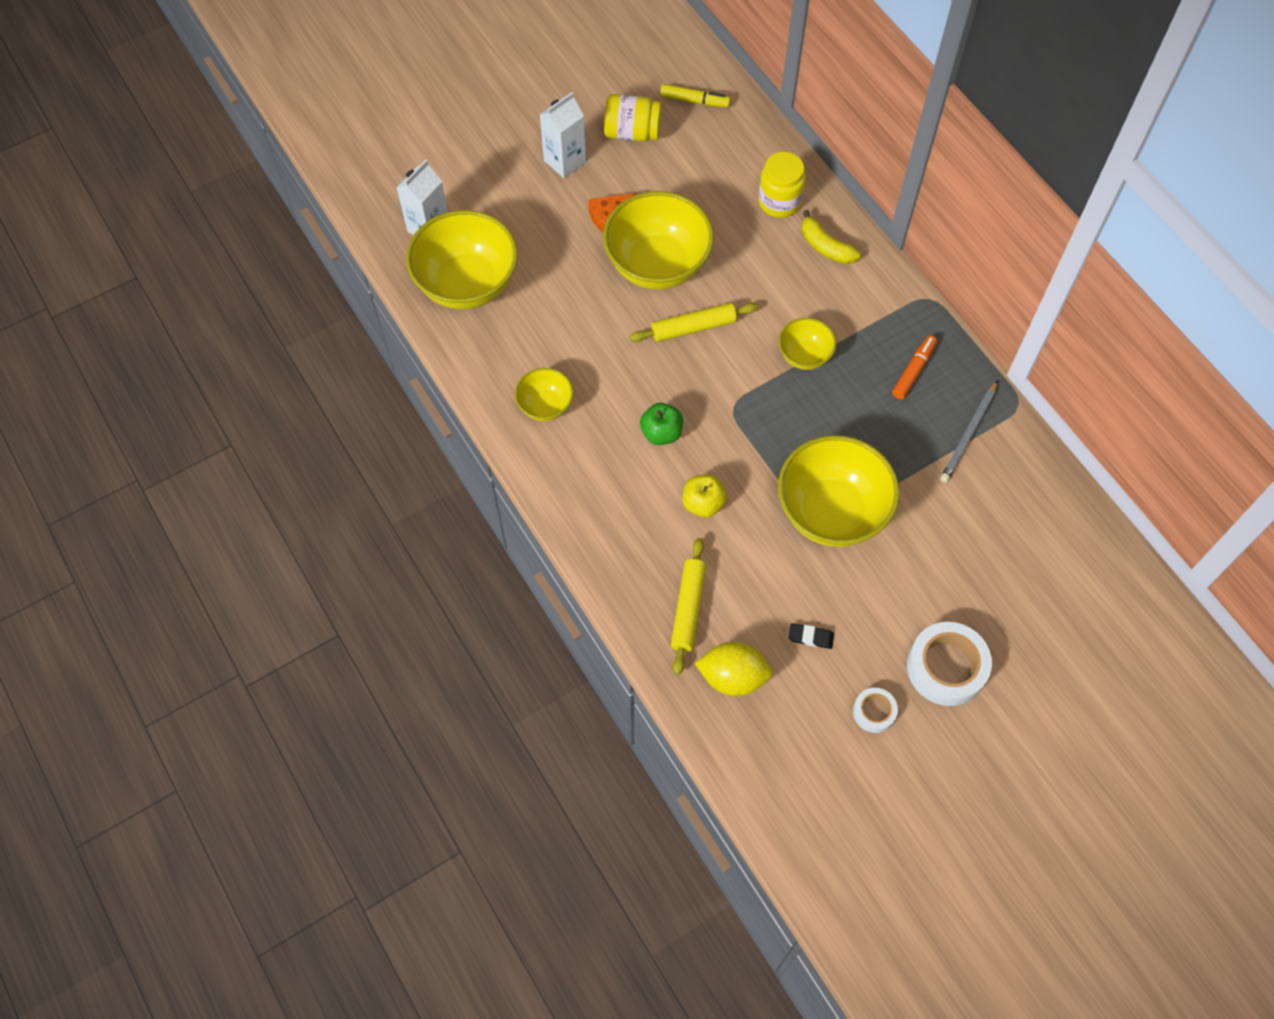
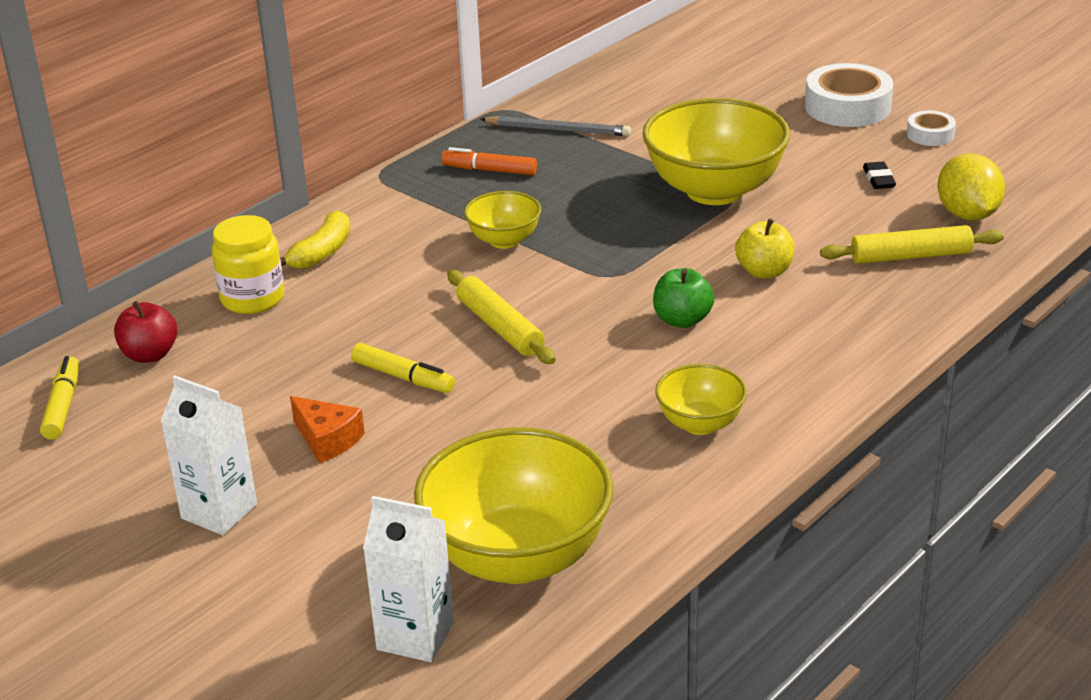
camera: 105 degrees left, 30 degrees down
(632, 132) = (141, 453): yellow jar -> none
(657, 265) = (403, 377): yellow bowl -> yellow marker
(733, 144) = (150, 355): none -> red apple

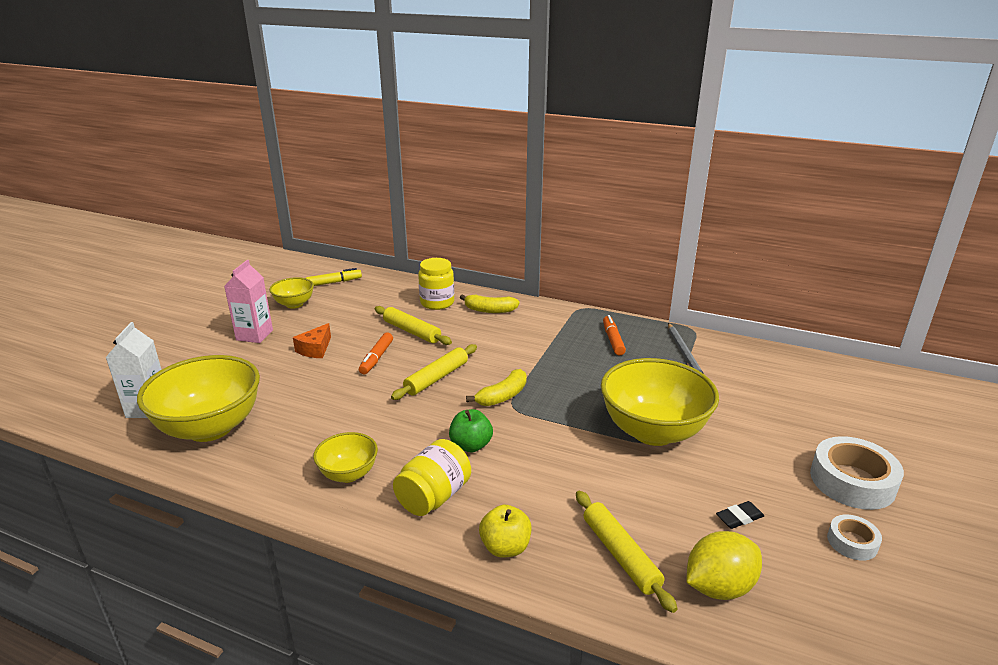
camera: 70 degrees right, 5 degrees down
(150, 355) = (379, 291): red apple -> none
(219, 511) = (254, 335): white carton -> pink carton
(338, 335) = (411, 331): none -> yellow rolling pin
(403, 377) = (376, 358): yellow marker -> orange marker
(504, 240) = (533, 361): yellow bowl -> yellow bowl (294, 304)
(581, 279) = (502, 396): none -> yellow banana
(764, 271) = (552, 473): yellow apple -> yellow apple (505, 547)
(774, 360) = (434, 497): none -> yellow jar

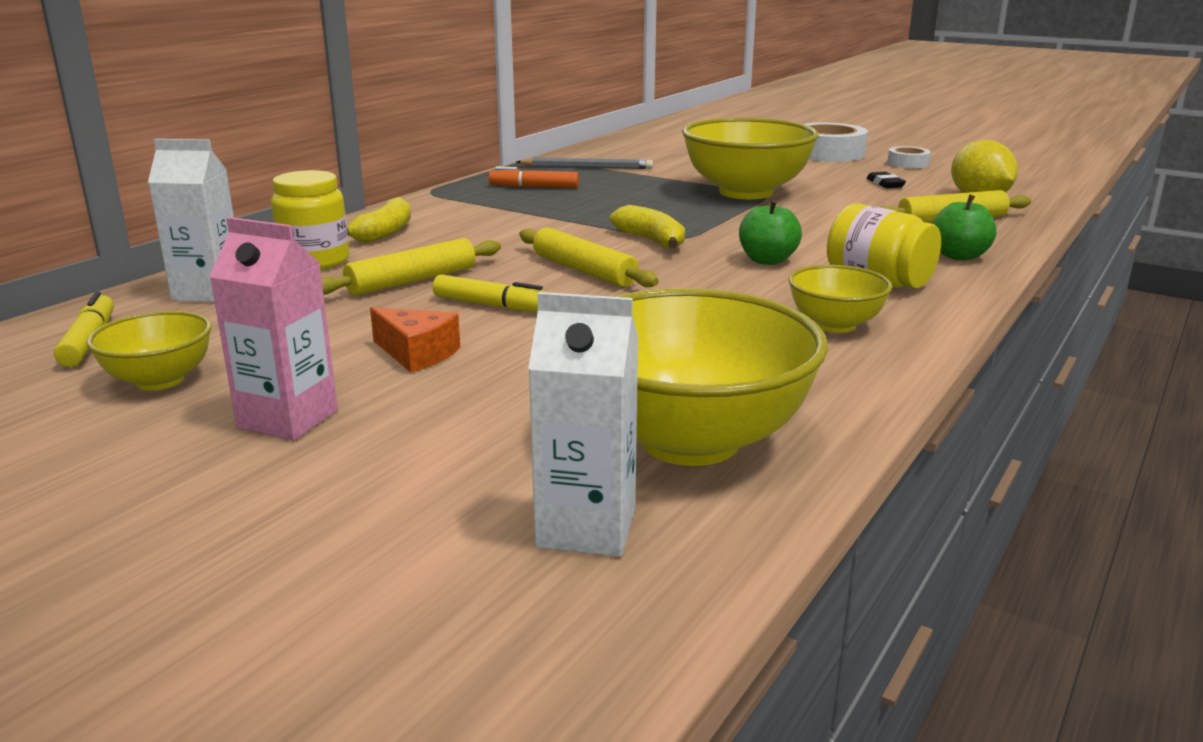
camera: 80 degrees left, 5 degrees down
(376, 358) = (493, 306): orange marker -> yellow marker
(390, 290) = (208, 292): none -> white carton
(505, 547) = (959, 256): yellow apple -> green apple

